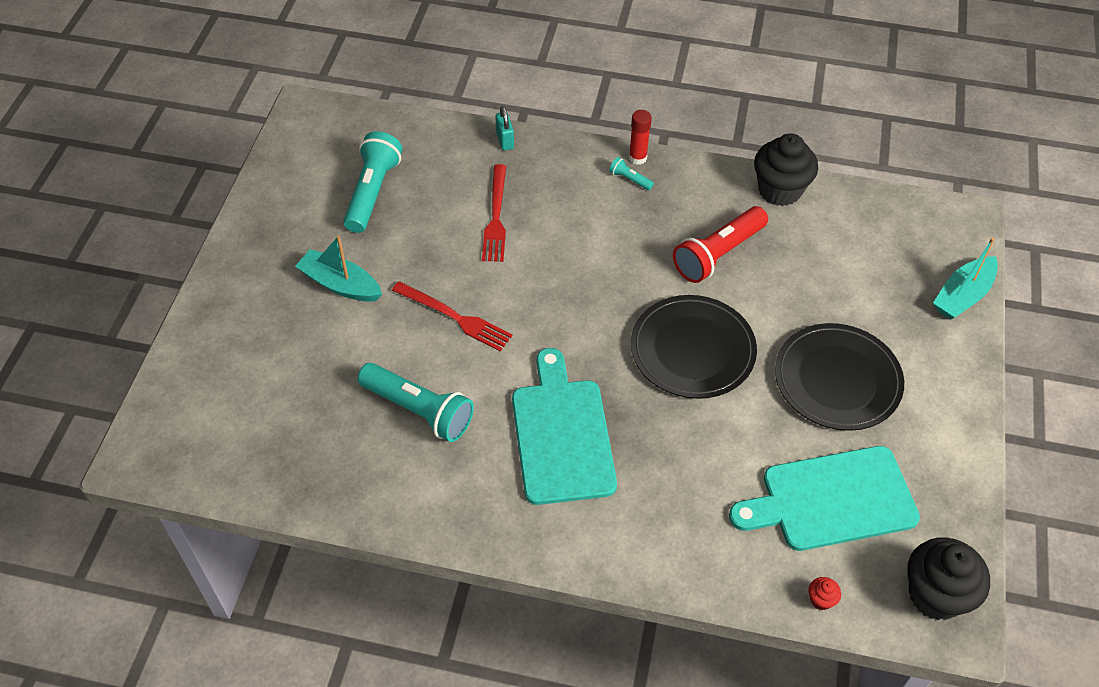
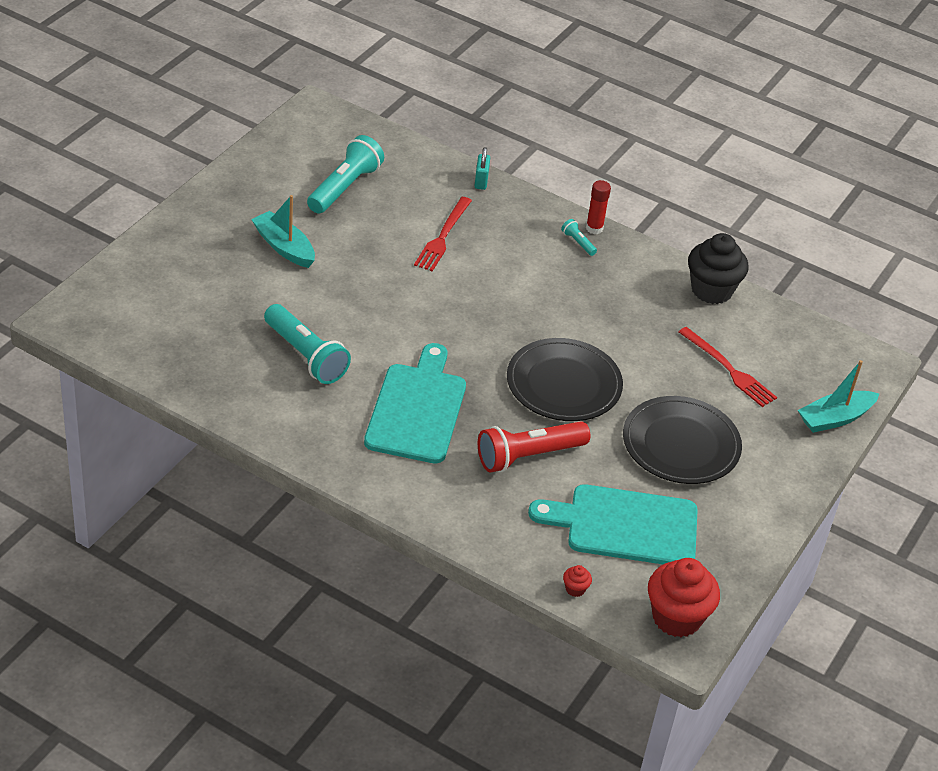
camera: 15 degrees right, 10 degrees down
(455, 317) = (369, 299): red fork -> red fork (729, 369)
(718, 254) = (627, 321): red flashlight -> red flashlight (528, 456)
(935, 595) = (676, 618): black cupcake -> red cupcake

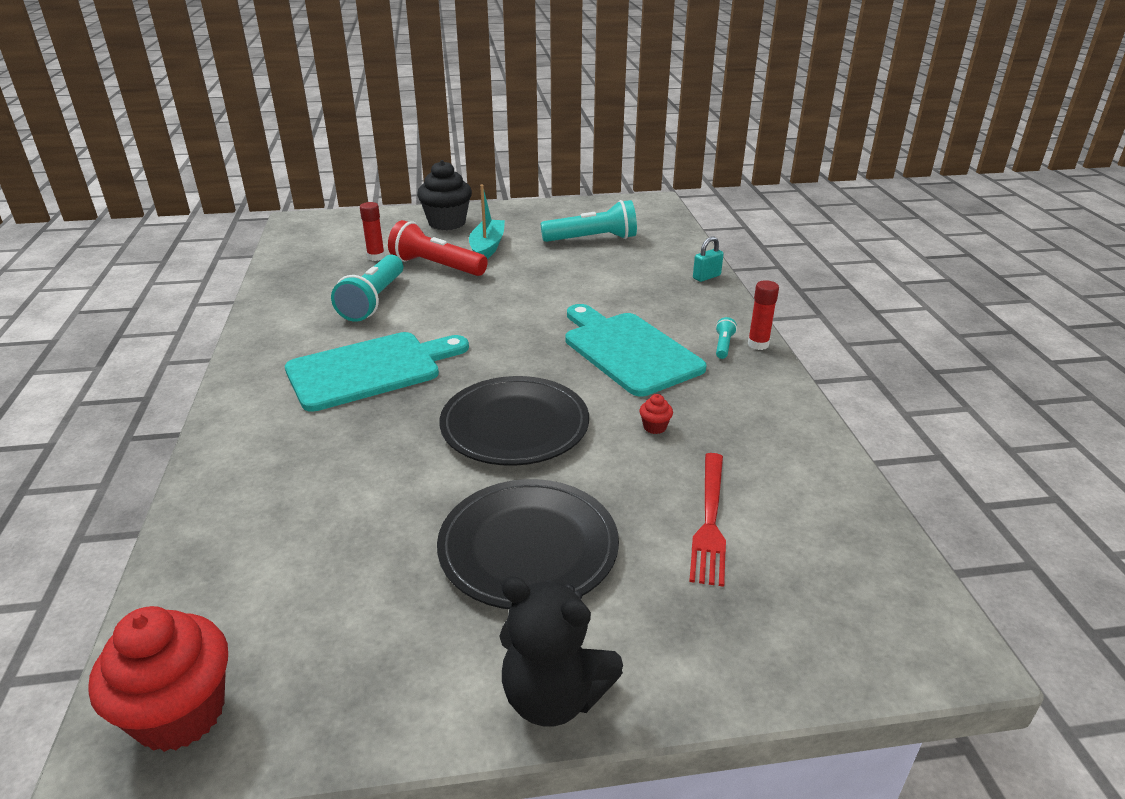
camera: 55 degrees right, 10 degrees down
(219, 314) = (376, 257): none -> red glue stick
(443, 236) = (610, 290): red fork -> none
(528, 456) = (376, 454): red flashlight -> red flashlight (436, 266)
(575, 589) = (174, 588): red cupcake -> red cupcake (654, 427)
(624, 525) = (330, 573): turquoise cutting board -> turquoise cutting board (628, 350)
(711, 290) = (809, 446): black cupcake -> black cupcake (447, 223)
(785, 494) = (554, 696): none -> black teddy bear
(835, 418) = (773, 666): turquoise boat -> none

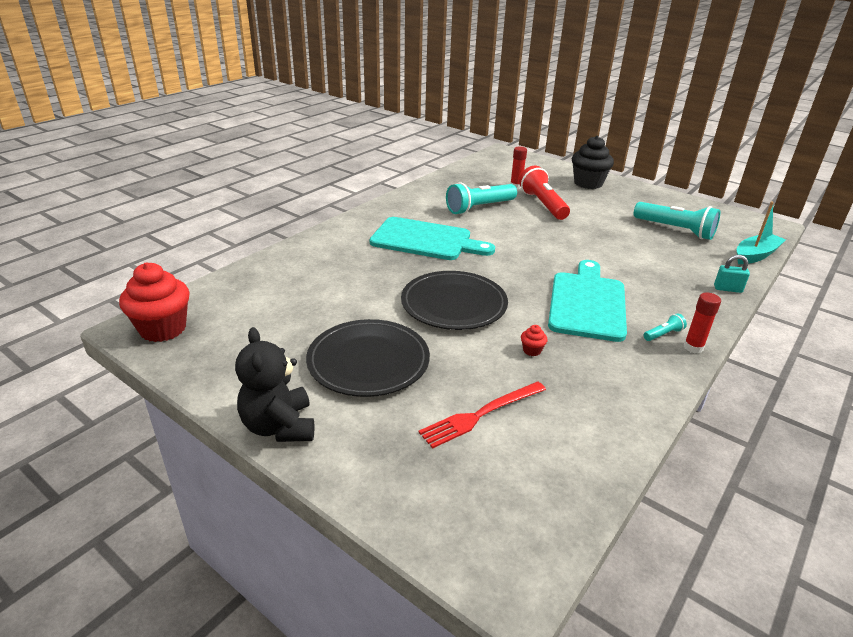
camera: 45 degrees right, 0 degrees up
(487, 247) = (591, 206): turquoise boat -> turquoise boat (755, 255)

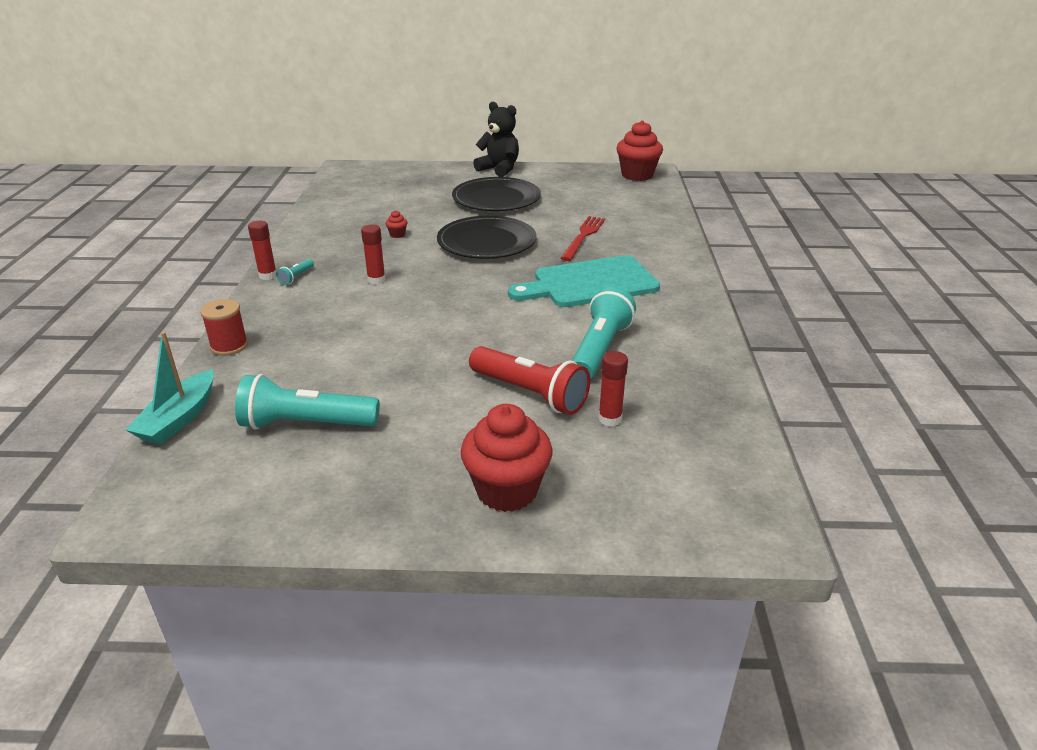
camera: 145 degrees right, 0 degrees up
(481, 414) = (401, 200): red fork -> red fork (583, 236)
(587, 303) = (376, 280): turquoise cutting board -> red glue stick
(588, 183) = (507, 490): black cupcake -> red cupcake
(727, 289) = (229, 346): turquoise padlock -> red spool

